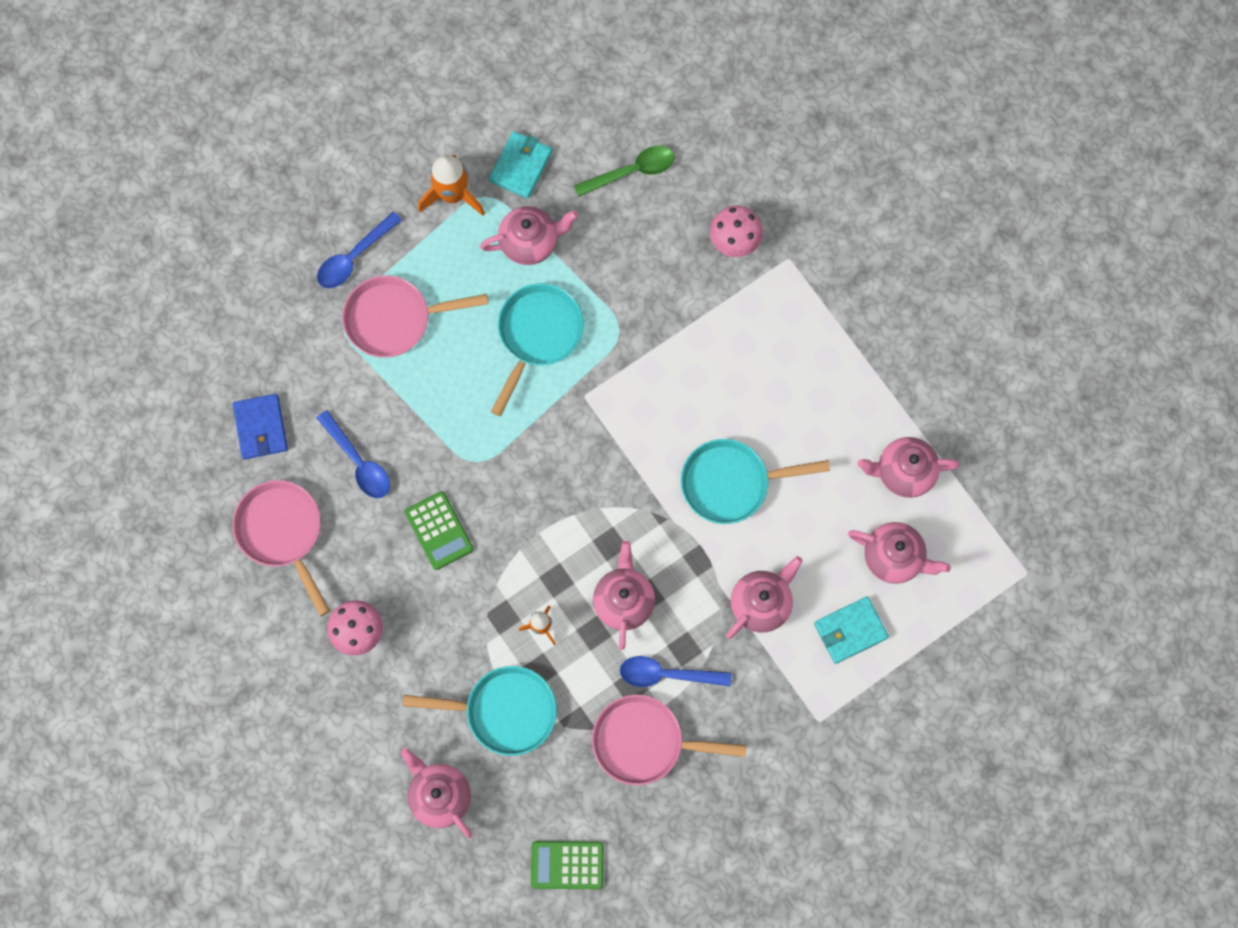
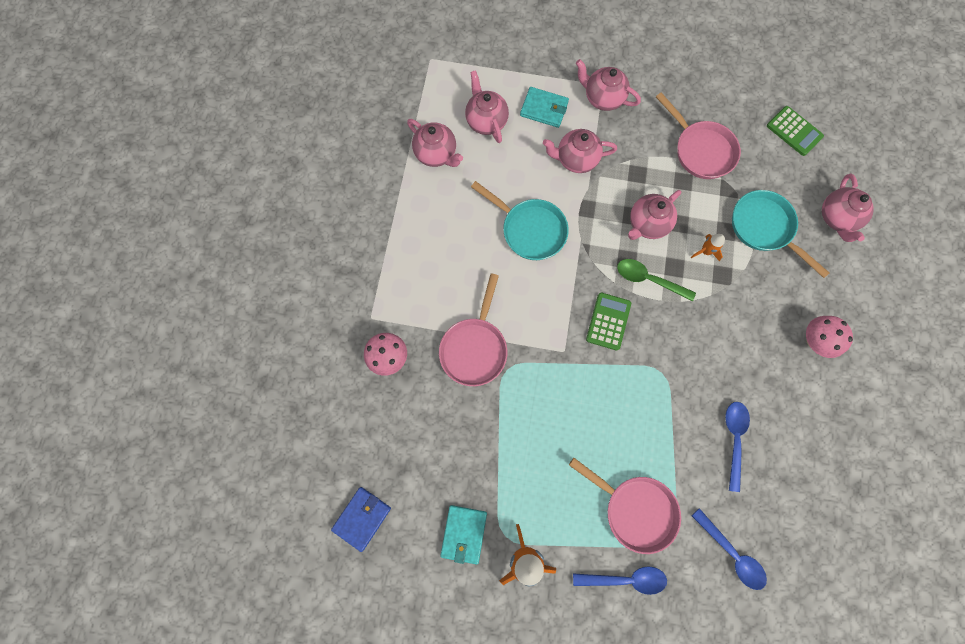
camera: 135 degrees left, 0 degrees up
(261, 427) = (780, 520): blue wallet -> blue wallet (362, 518)
(282, 532) = (816, 440): pink pan -> pink pan (474, 348)
(439, 530) = (718, 354): green calculator -> green calculator (608, 321)
(521, 166) = (464, 533): turquoise wallet -> turquoise wallet turned 60 degrees counterclockwise
(530, 242) = (506, 476): pink teapot -> pink teapot (602, 98)
(538, 335) = (556, 413): turquoise pan -> none
(632, 171) = (401, 460): green spoon -> green spoon (648, 279)
(667, 674) = (659, 170): blue spoon -> blue spoon (731, 553)

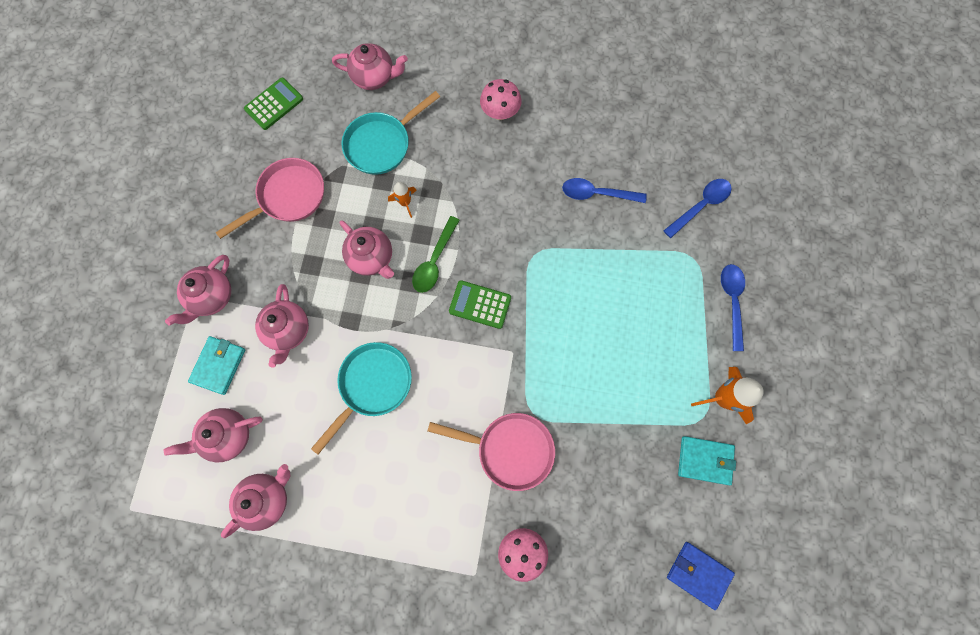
camera: 90 degrees left, 0 degrees up
(635, 509) = (668, 289): pink pan -> none

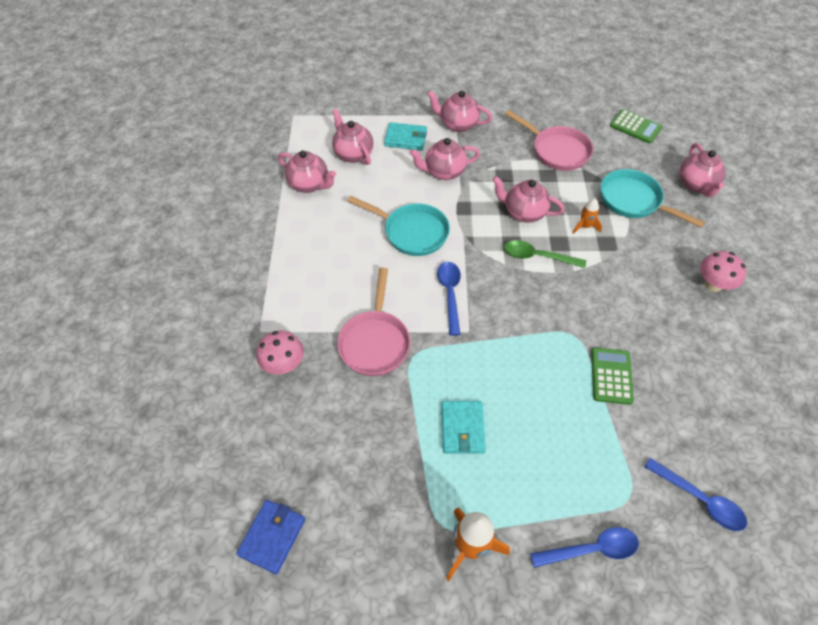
camera: 80 degrees right, 20 degrees down
(372, 258) = (524, 212): pink teapot -> pink teapot turned 75 degrees clockwise
(480, 305) = (507, 298): green calculator -> green calculator (611, 376)
(597, 194) = (665, 385): blue spoon -> blue spoon (450, 294)
(705, 460) = (395, 533): turquoise wallet -> turquoise wallet (462, 428)

